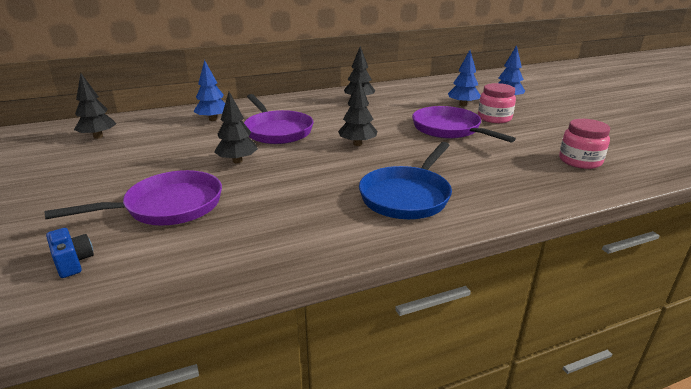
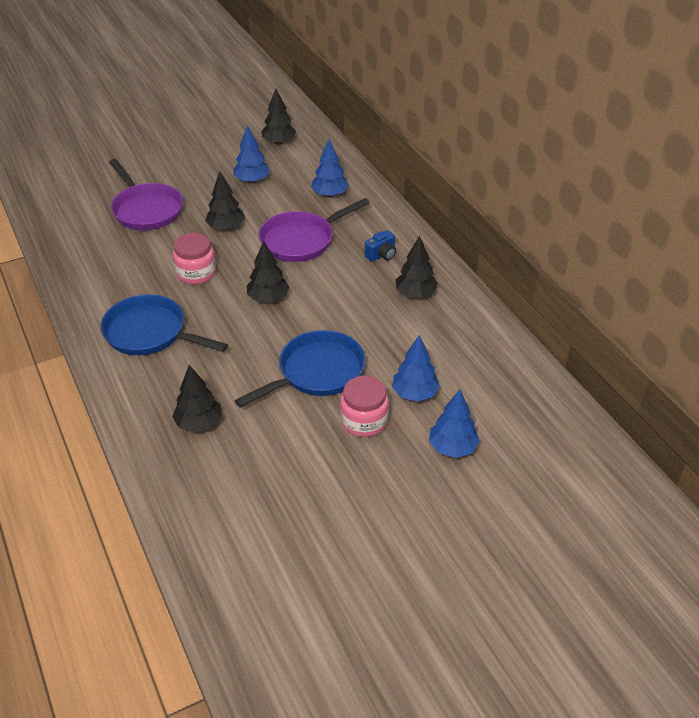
camera: 85 degrees right, 15 degrees up
(73, 262) = (81, 191): blue camera -> blue camera (381, 255)
(159, 149) = (252, 180): none -> blue tree
(449, 129) = (316, 372): purple pan -> blue pan
(525, 170) = (199, 423): none -> black tree
(580, 161) = (223, 478): pink jar -> pink jar (196, 273)

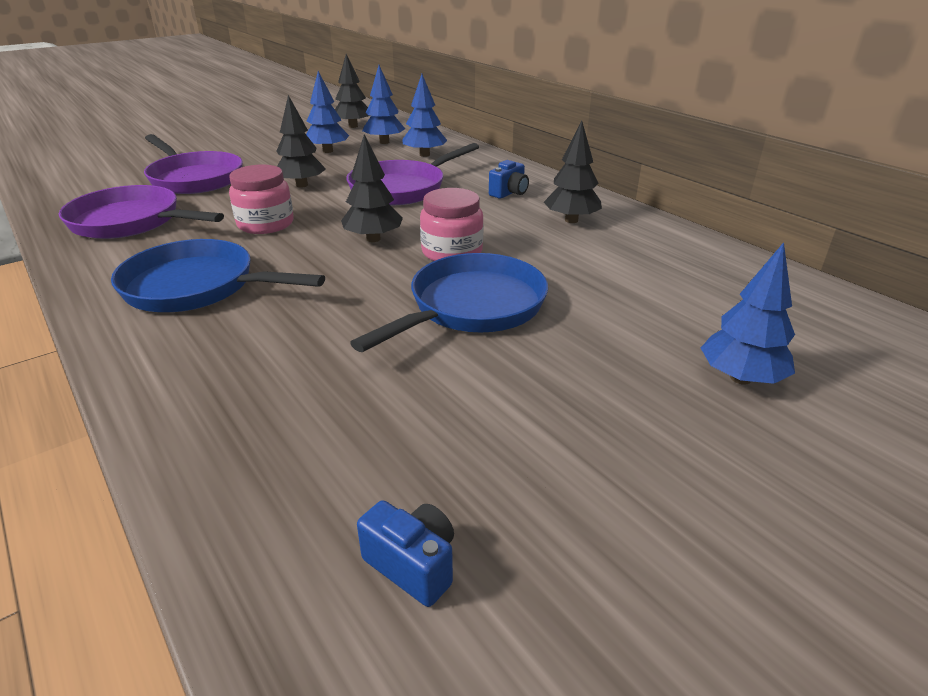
camera: 10 degrees left, 10 degrees down
(104, 260) = (131, 222): none -> purple pan
(199, 423) = (288, 392): black tree -> none
(244, 525) = (413, 565): none -> blue camera
(364, 421) = (575, 358): pink jar -> pink jar (452, 252)
(415, 394) = (634, 317): blue tree -> blue tree (384, 142)

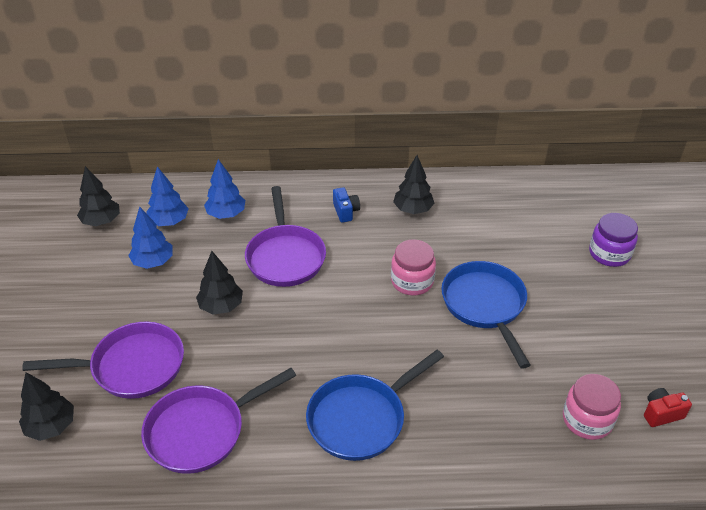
camera: 55 degrees left, 10 degrees up
(265, 224) = (283, 352): pink jar -> pink jar (587, 420)
(373, 239) = (360, 307): black tree -> black tree (51, 426)
(413, 565) = (661, 414): blue camera -> red camera
(740, 378) = (609, 253): blue tree -> purple jar

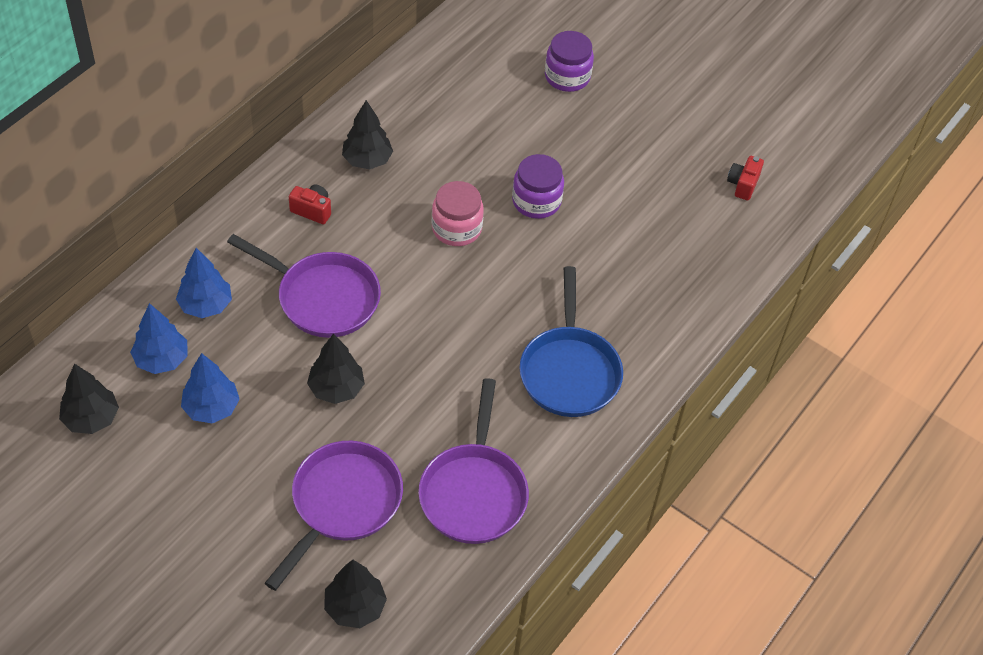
camera: 55 degrees left, 10 degrees up
(345, 212) = (312, 210): blue camera -> red camera
(485, 305) = (536, 201): blue pan -> purple jar
(587, 420) = (707, 231): pink jar -> none

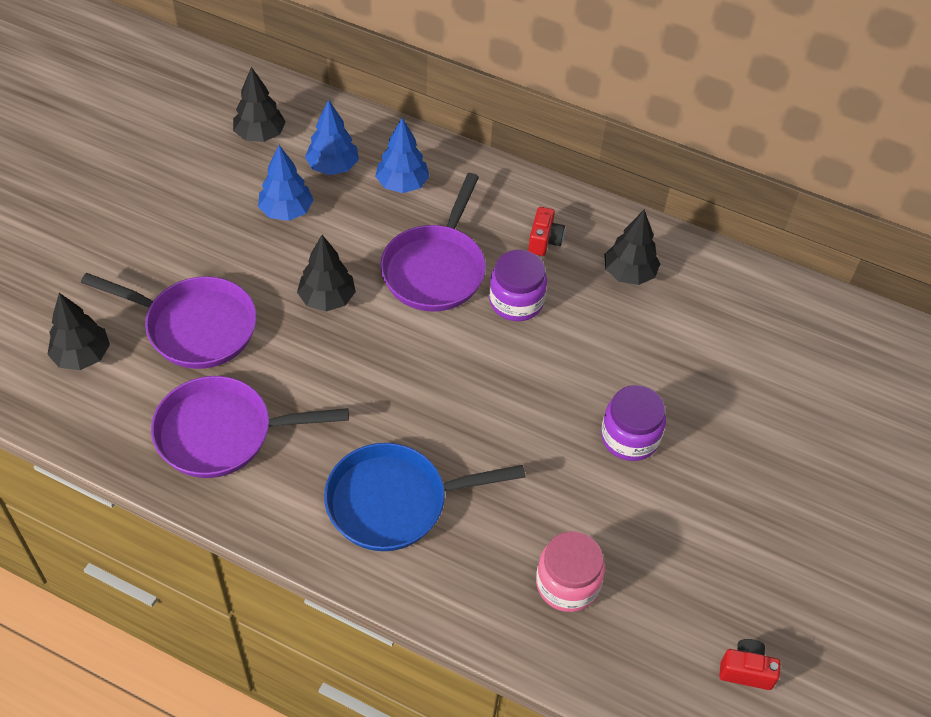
camera: 80 degrees right, 0 degrees up
(456, 228) = (563, 367): pink jar -> pink jar (567, 584)
(567, 77) = (841, 444): purple jar -> purple jar (516, 301)

